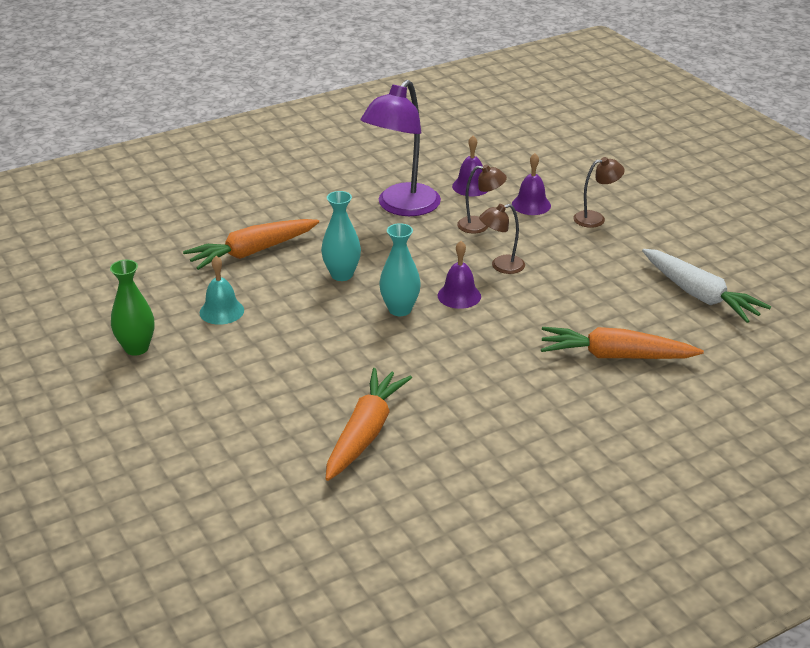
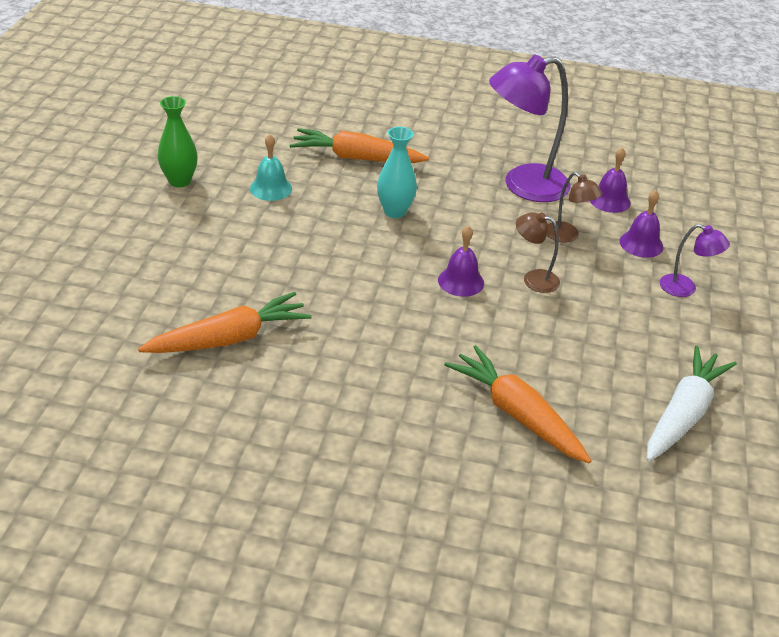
camera: 40 degrees right, 5 degrees up
(400, 309) = (397, 264): turquoise vase -> none
(595, 218) = (685, 288): brown lamp -> purple lamp
(699, 295) = (683, 414): white carrot -> white carrot turned 150 degrees counterclockwise

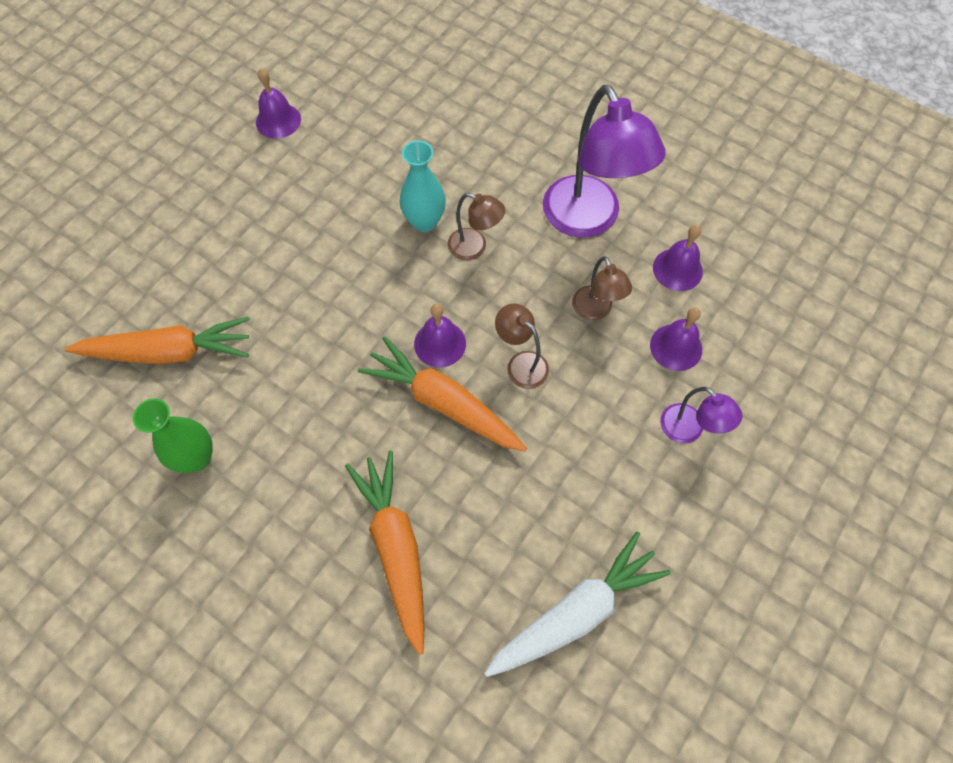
camera: 25 degrees right, 25 degrees up
(179, 181) = (229, 120): green vase -> green vase (197, 458)
(224, 173) = (278, 120): none -> purple bell
(271, 188) = (314, 154): turquoise bell -> none
(356, 158) = (426, 131): orange carrot -> orange carrot (443, 403)
(447, 219) = (474, 247): none -> brown lamp
(523, 186) = (588, 220): purple lamp -> purple lamp turned 120 degrees counterclockwise

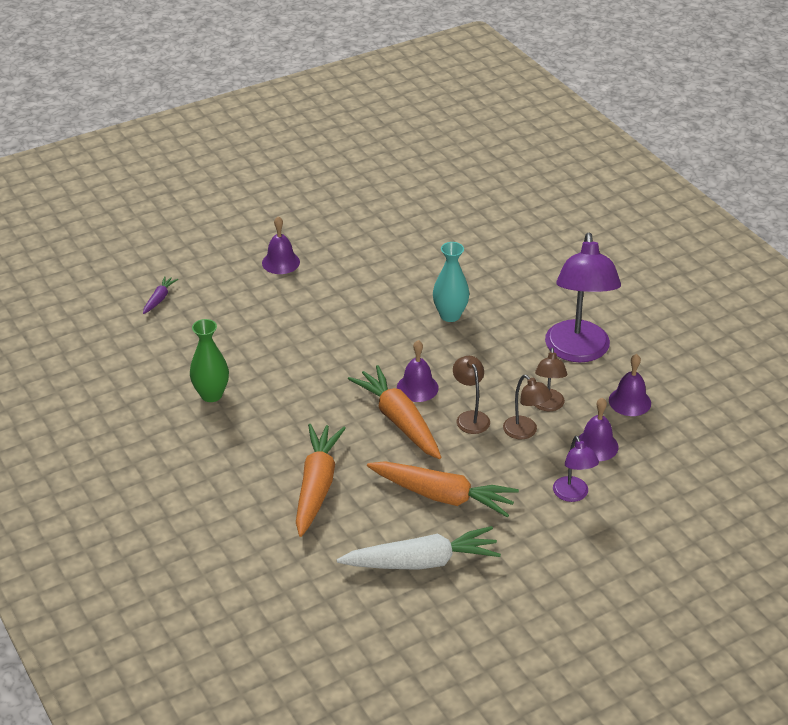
camera: 25 degrees right, 25 degrees down
(60, 330) = (159, 299): none -> purple carrot
(169, 352) = (224, 333): orange carrot -> orange carrot (442, 496)
(278, 120) = (377, 225): purple bell -> purple bell (281, 262)
(474, 247) = (478, 341): brown lamp -> brown lamp (525, 432)

